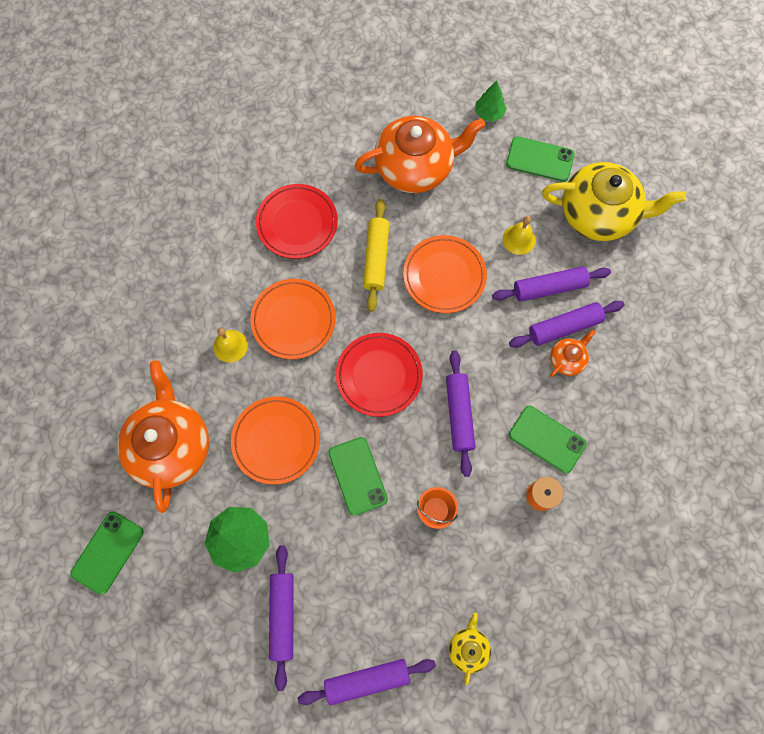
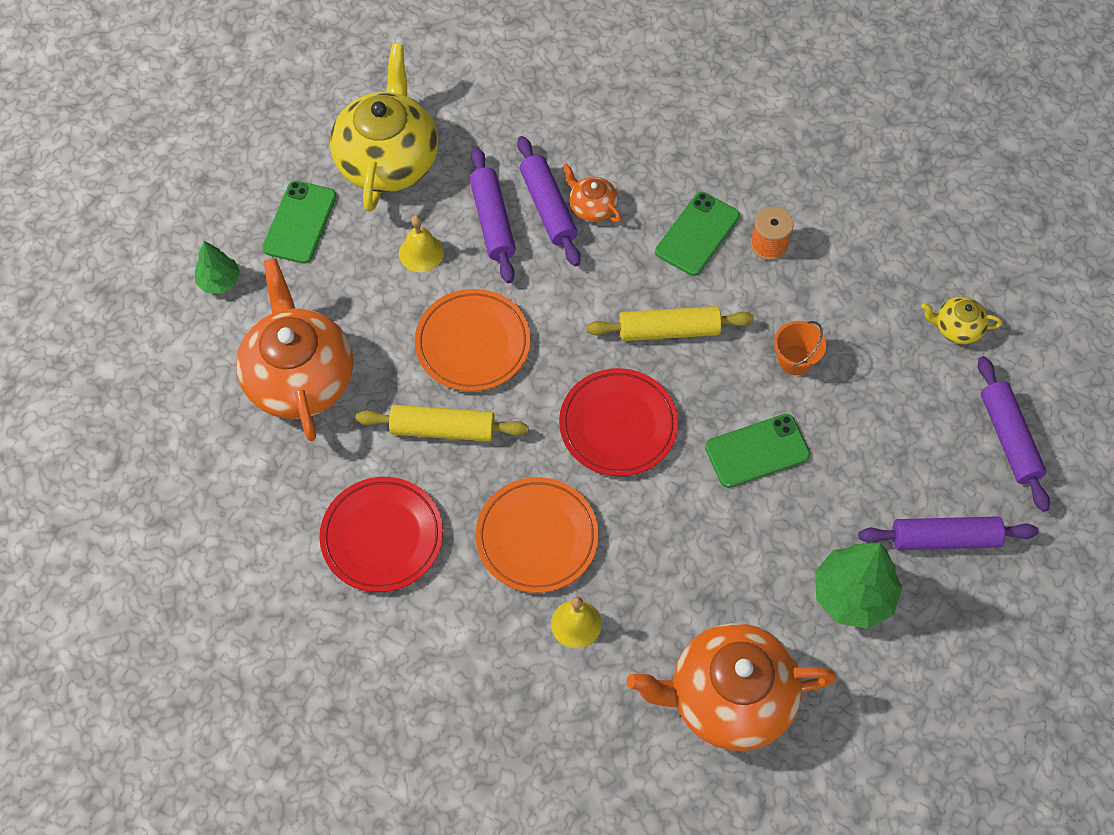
camera: 90 degrees left, 10 degrees down
(108, 552) = (886, 775): green phone -> none
(276, 441) = (715, 555): orange plate -> none
(459, 414) = (669, 330): purple rolling pin -> yellow rolling pin

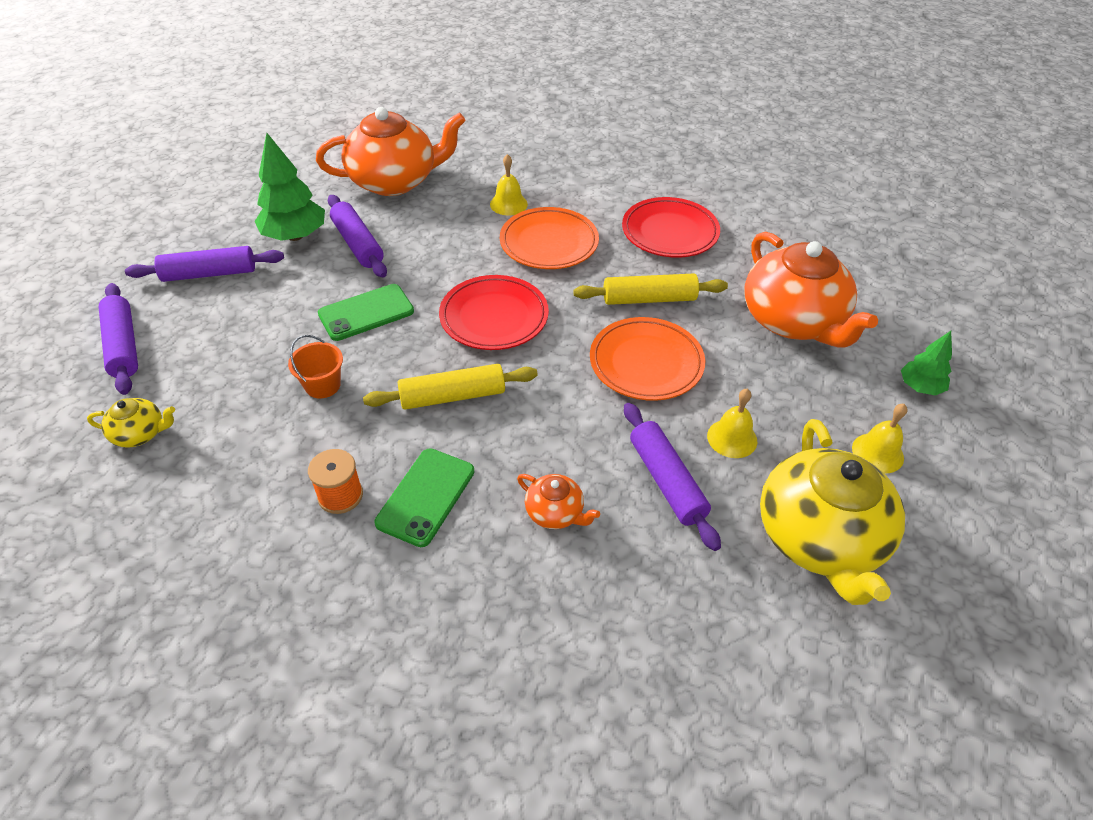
camera: 170 degrees right, 15 degrees down
(300, 222) = (877, 453): green phone -> yellow bell
(548, 207) = (607, 505): purple rolling pin -> purple rolling pin (358, 244)

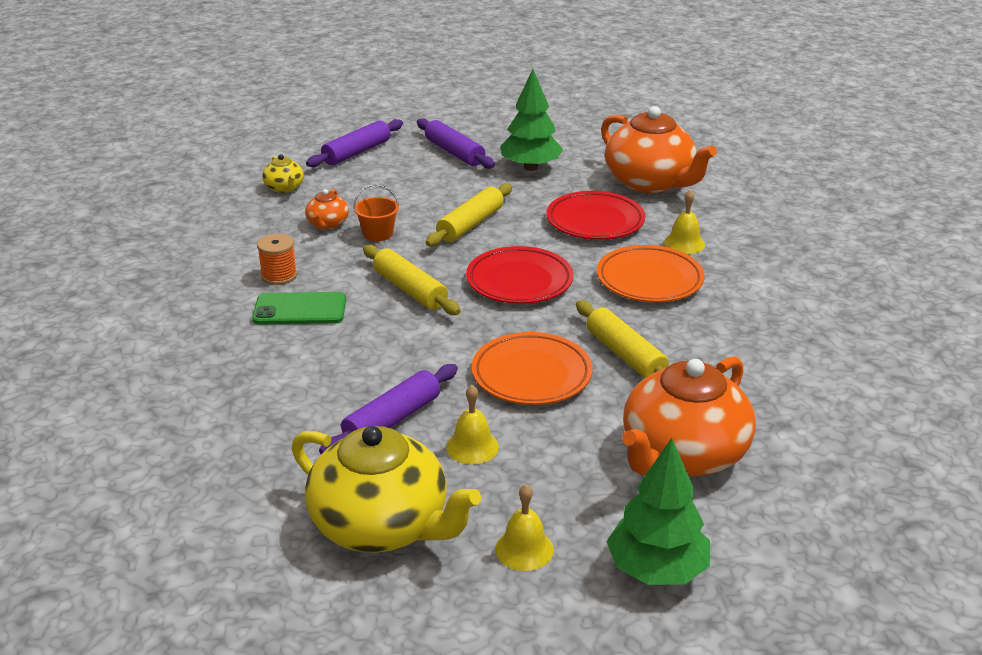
camera: 65 degrees right, 15 degrees down
(358, 244) = (549, 194): purple rolling pin -> none
(366, 313) = (470, 224): green phone -> yellow rolling pin
(555, 512) = (321, 371): orange teapot -> orange teapot (327, 224)
(669, 232) = (746, 343): red plate -> red plate (595, 221)
(820, 538) = (382, 525): yellow teapot -> yellow teapot turned 120 degrees counterclockwise
(920, 387) = (657, 570): green tree -> green tree, size x1.72

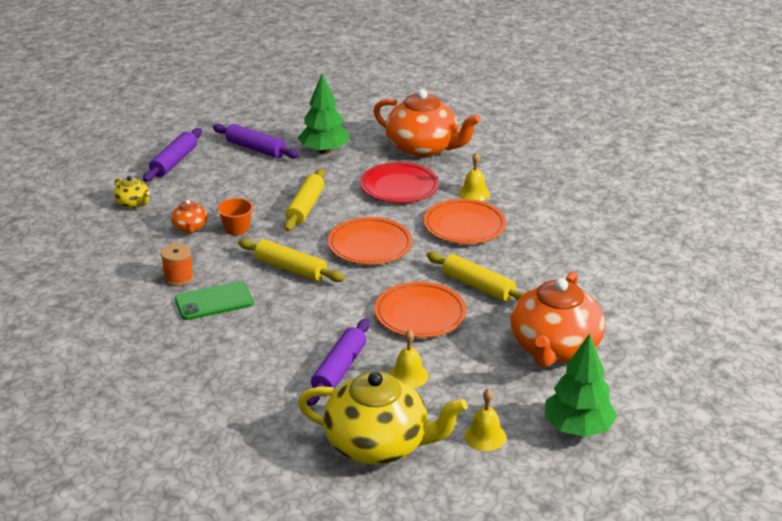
camera: 20 degrees left, 0 degrees up
(519, 281) = (370, 246): red plate -> orange plate

